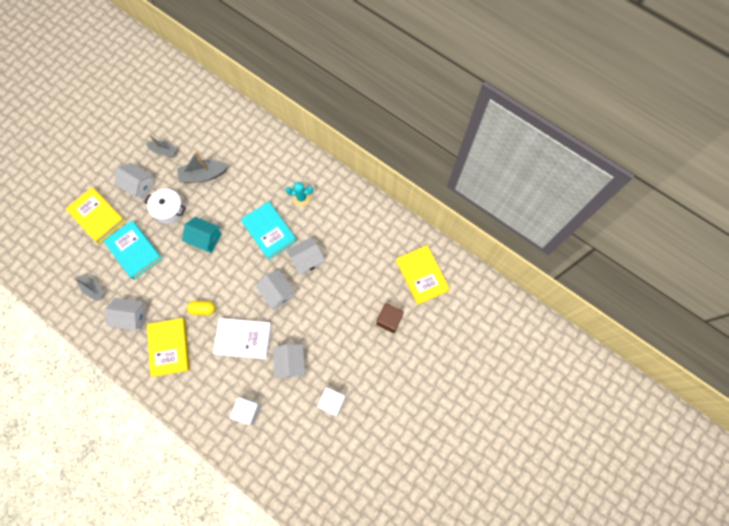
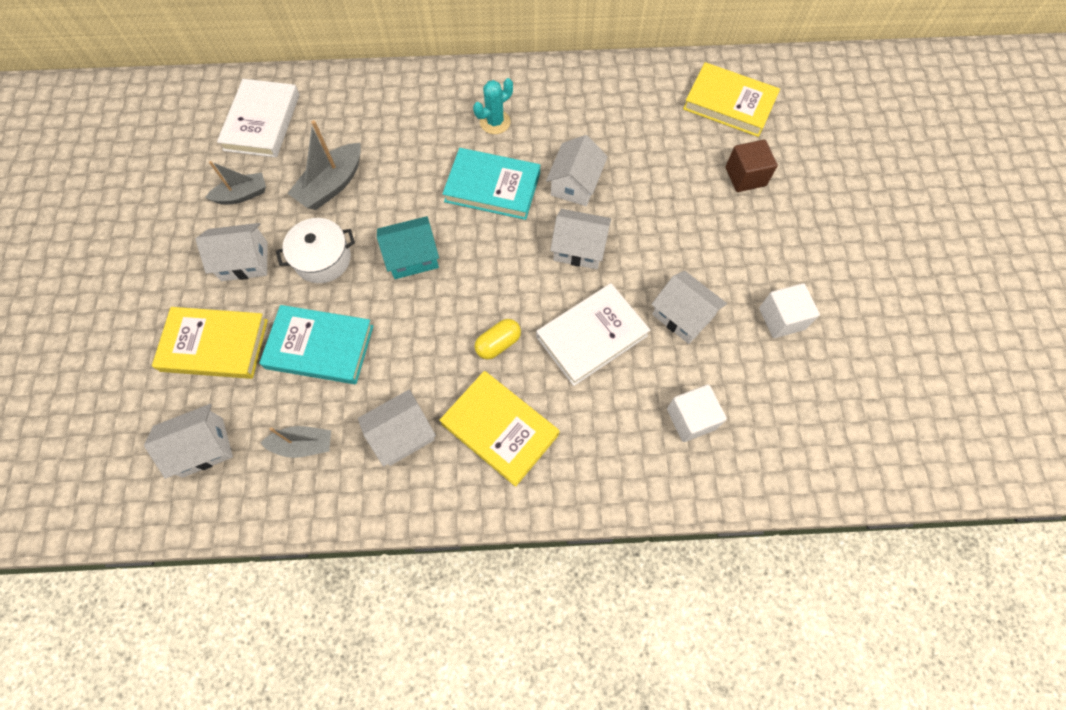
camera: 40 degrees left, 5 degrees down
(58, 258) = (203, 447): none -> white house
(202, 118) = (262, 122): none -> white book

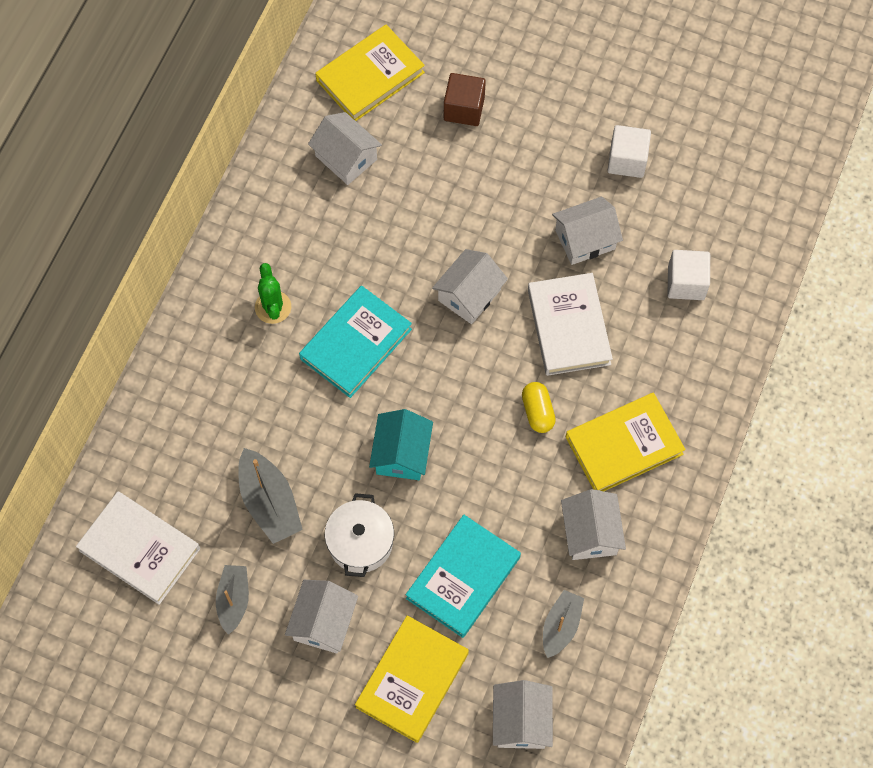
camera: 65 degrees left, 0 degrees up
(495, 122) = (273, 307): turquoise cactus -> green cactus
(575, 184) = (393, 264): white house -> white house (346, 157)

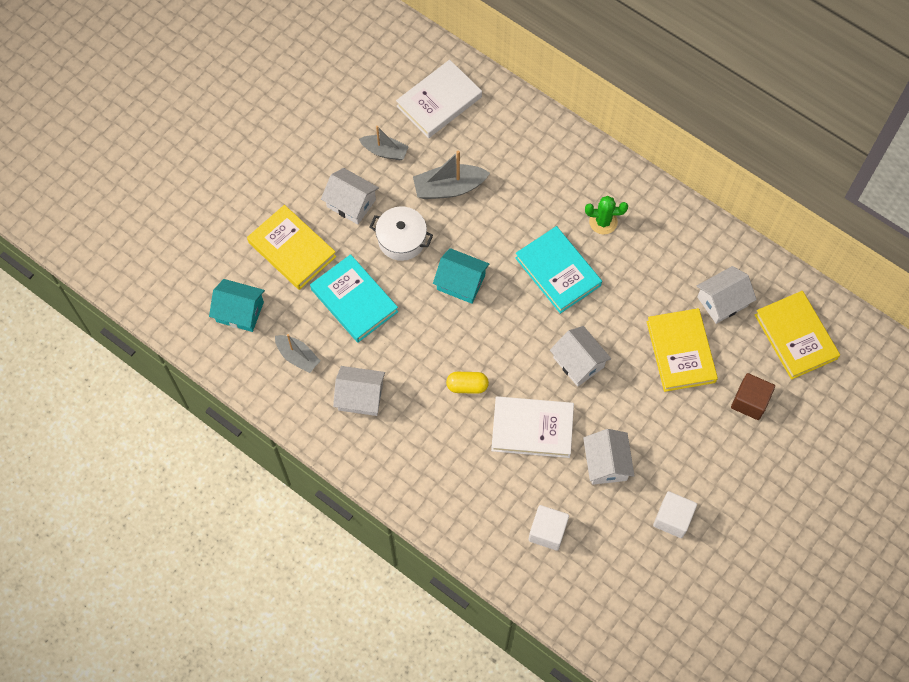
camera: 105 degrees right, 0 degrees up
(521, 721) = (240, 312): white house -> turquoise house
(624, 445) = (422, 441): yellow book -> yellow book (680, 352)

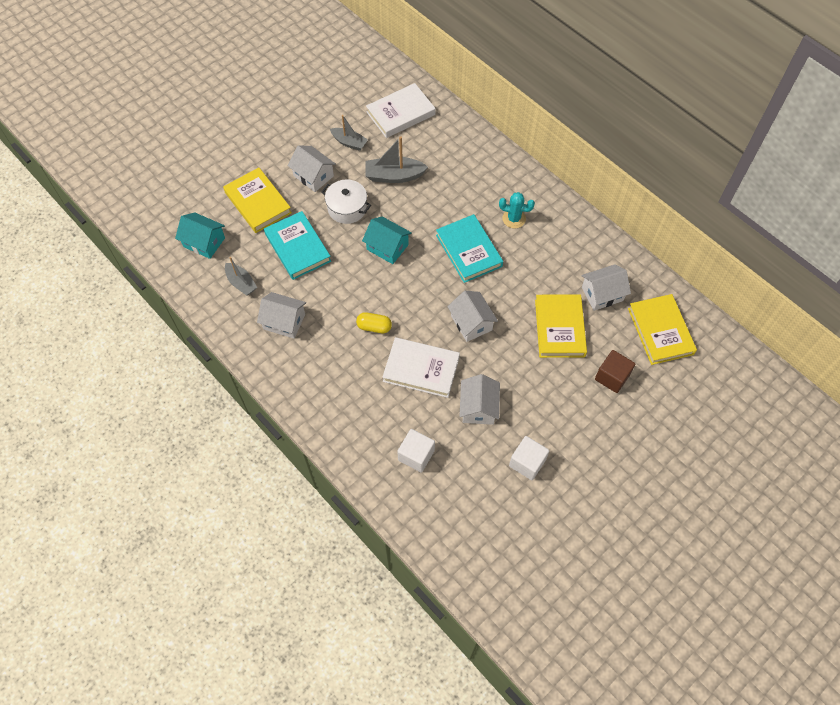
camera: 10 degrees right, 5 degrees down
(603, 222) = (514, 219): green cactus -> turquoise cactus

